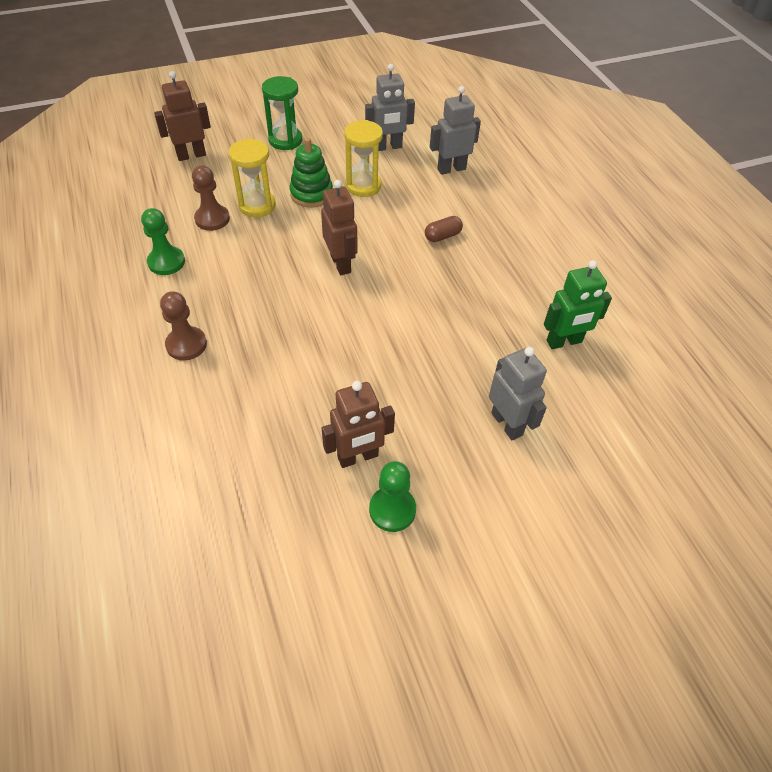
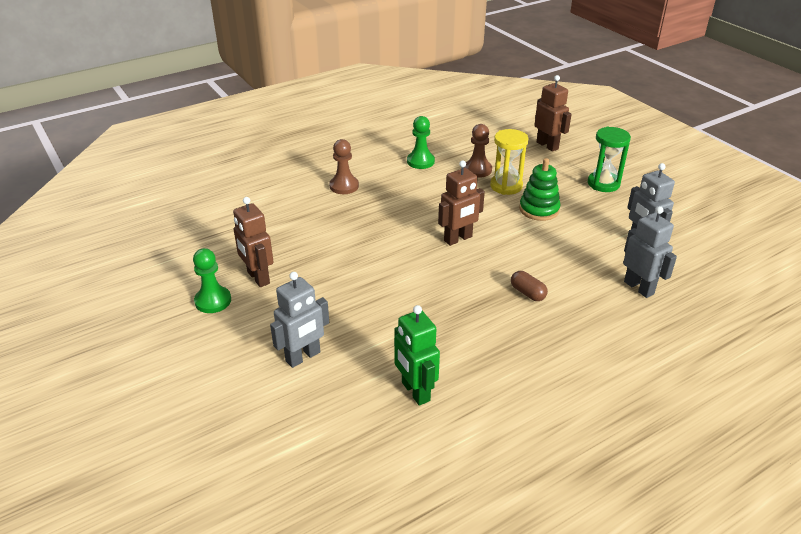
camera: 80 degrees right, 15 degrees down
(363, 186) = (570, 235): yellow hourglass -> none

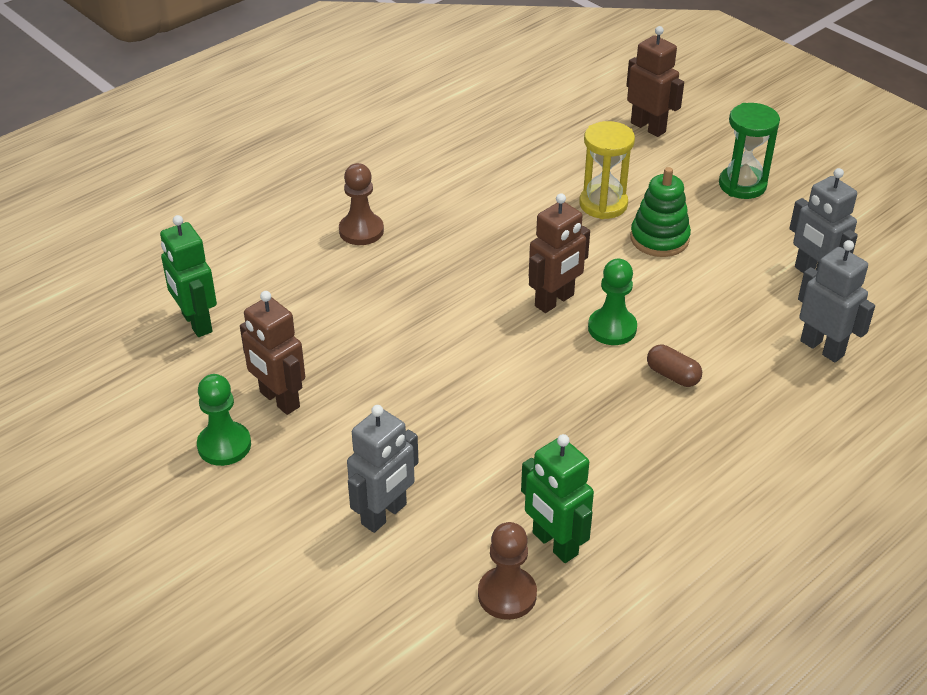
camera: 10 degrees left, 5 degrees up
(222, 227) = (196, 323): none -> green robot
(420, 161) = (465, 175): green pawn -> green pawn (612, 328)
(477, 170) = (554, 181): brown pawn -> brown pawn (507, 595)

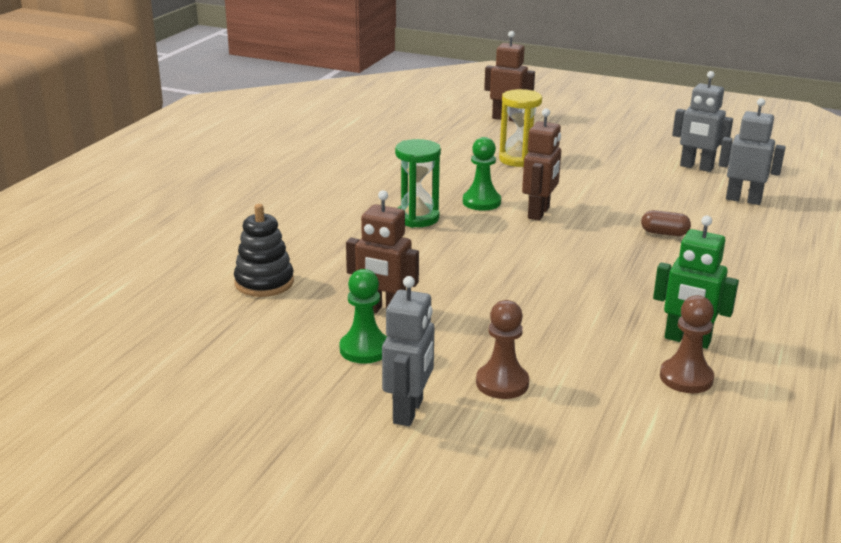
camera: 25 degrees left, 15 degrees down
(196, 323) = (264, 282): green robot -> black stacking toy
(361, 231) = (351, 205): brown pawn -> brown pawn (502, 383)
(384, 514) = (542, 357): grey robot -> grey robot (409, 411)
(612, 328) = (595, 218): green pawn -> green pawn (481, 202)
(659, 238) = (576, 169): green stacking toy -> none
(742, 185) = (601, 134): green hourglass -> green hourglass (417, 218)

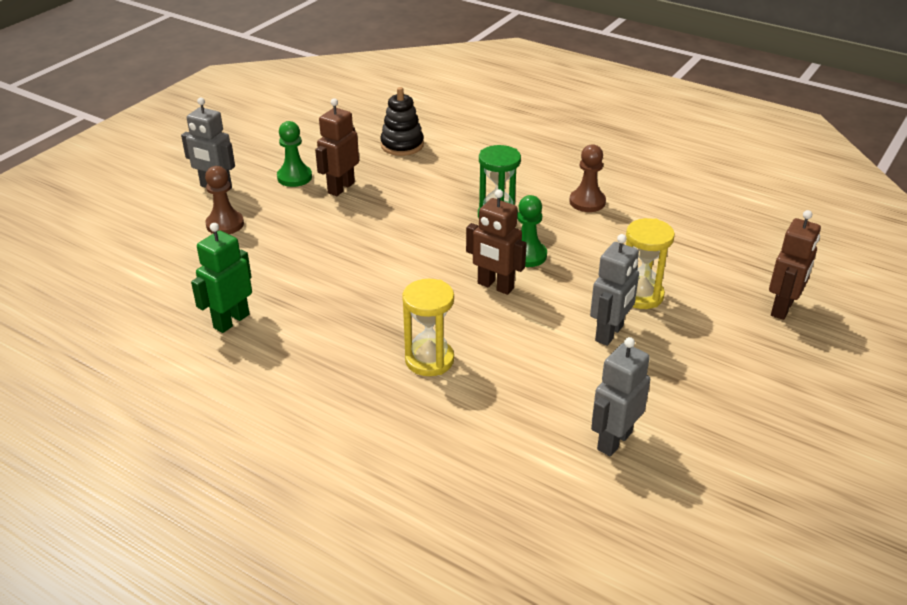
camera: 100 degrees right, 10 degrees up
(664, 233) = (429, 360): brown capsule -> yellow hourglass
(686, 378) = (183, 306): brown pawn -> brown pawn (587, 202)
(743, 200) = (504, 453): grey robot -> grey robot (609, 333)

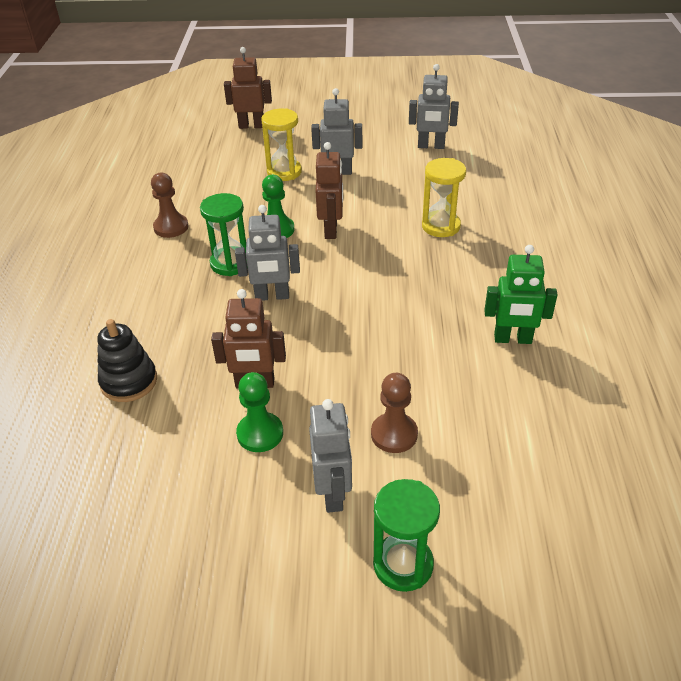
camera: 120 degrees left, 5 degrees up
(142, 192) = (403, 564): none -> green hourglass
(429, 223) = (272, 296): none -> grey robot

